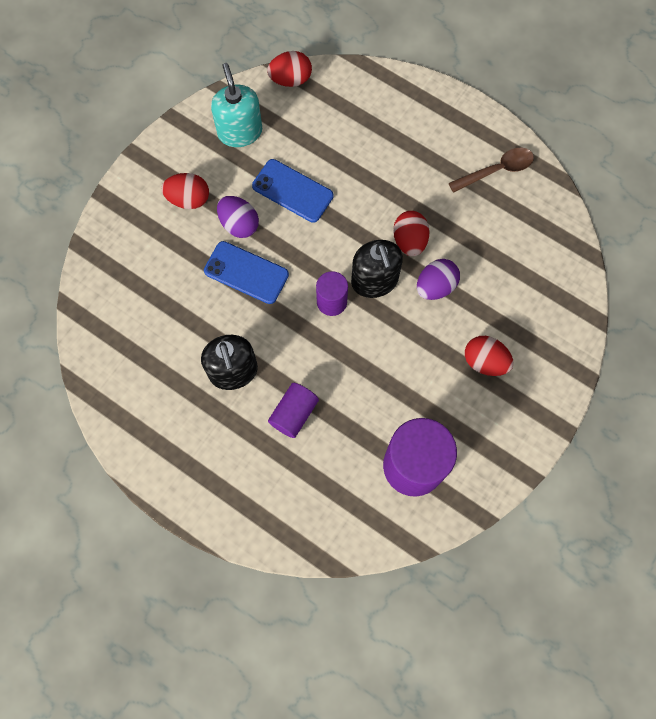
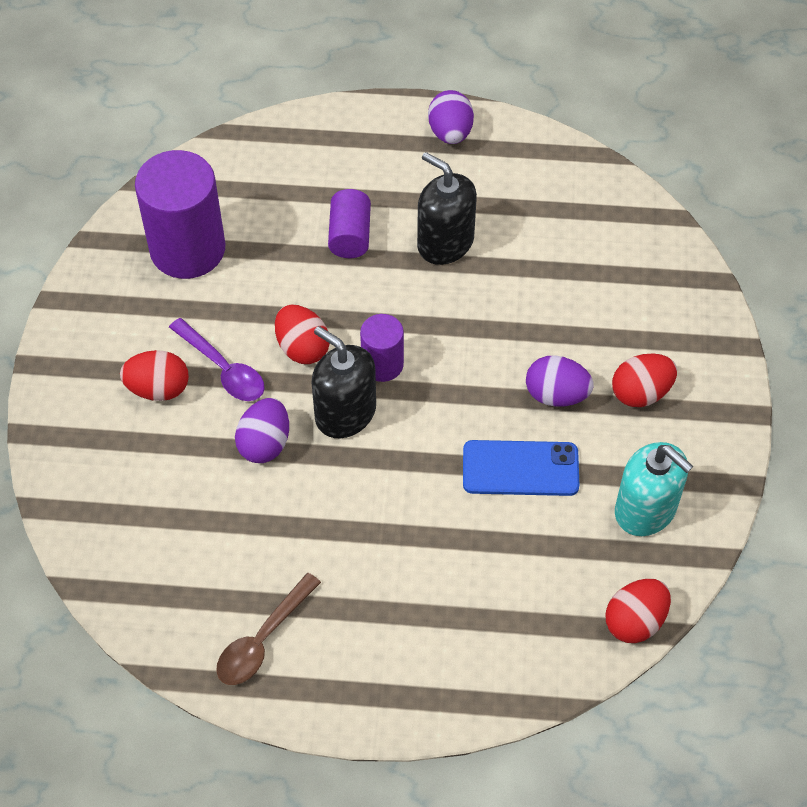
camera: 150 degrees right, 15 degrees down
(166, 465) = (450, 133): none -> purple egg
(246, 273) = (506, 346): blue phone -> none
(409, 241) = (329, 482): red egg -> red egg (302, 348)
(435, 354) = (223, 369): none -> purple spoon

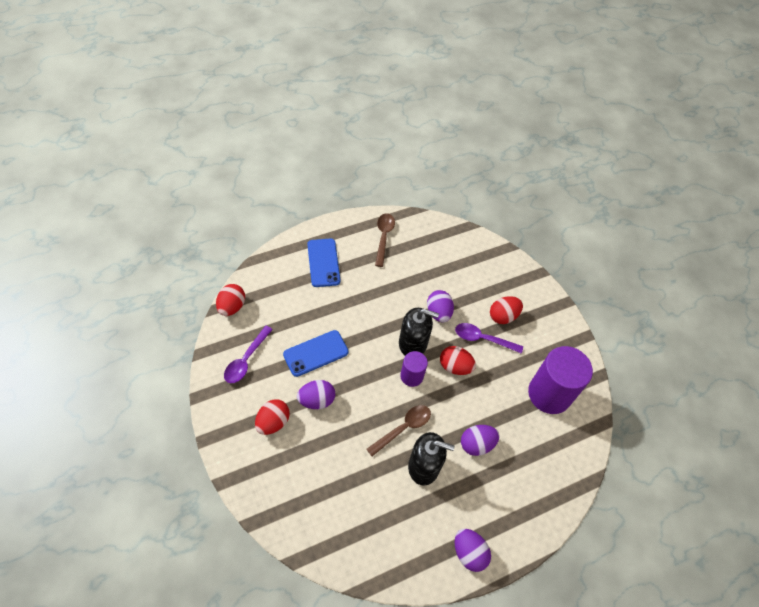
camera: 145 degrees right, 0 degrees up
(350, 236) = (476, 444): purple cylinder -> purple egg
(416, 637) = (323, 263): none -> blue phone
(444, 300) = (403, 428): none -> brown spoon
(645, 510) = (246, 360): turquoise soap dispenser -> purple spoon

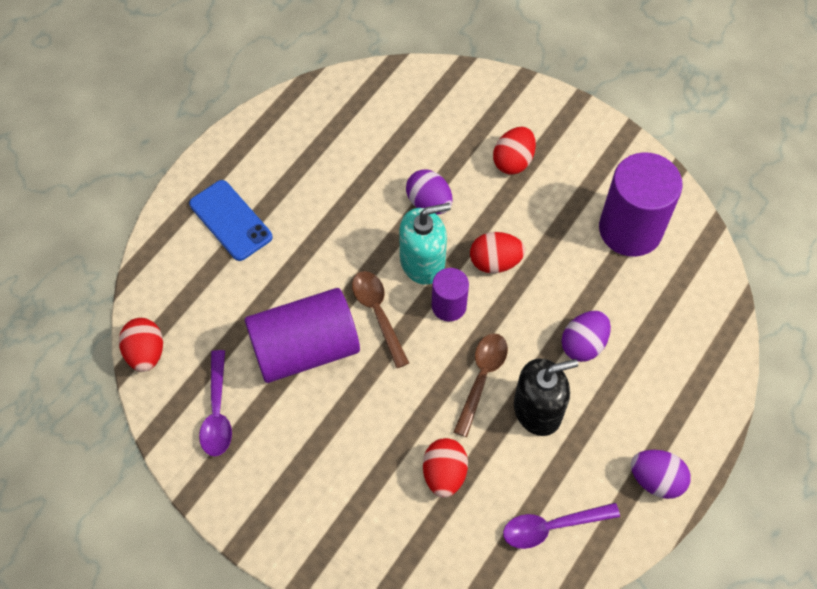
camera: 25 degrees left, 5 degrees up
(273, 422) = (311, 471): red egg -> red egg (444, 474)
(316, 353) = (305, 349): blue phone -> purple cylinder
(316, 400) = (348, 409): purple egg -> none
(383, 237) = (289, 140): brown spoon -> brown spoon (378, 314)
(413, 343) = (422, 262): black soap dispenser -> turquoise soap dispenser
(483, 339) = (507, 205): purple spoon -> purple spoon (552, 527)

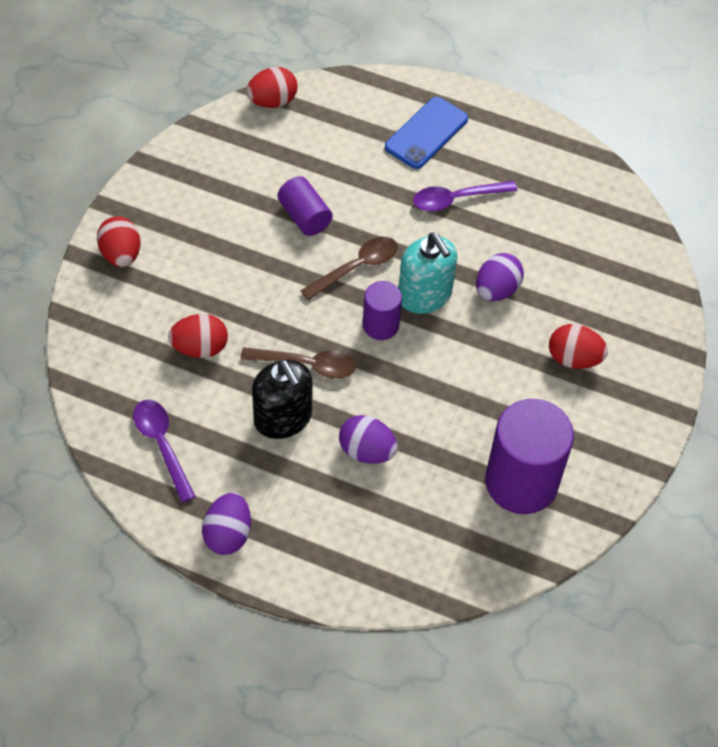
camera: 75 degrees right, 5 degrees down
(217, 412) = (226, 164): purple spoon -> purple spoon (456, 199)
(305, 349) = (304, 216): purple cylinder -> purple cylinder, size x0.53
(495, 262) = (443, 358): red egg -> red egg (121, 254)

